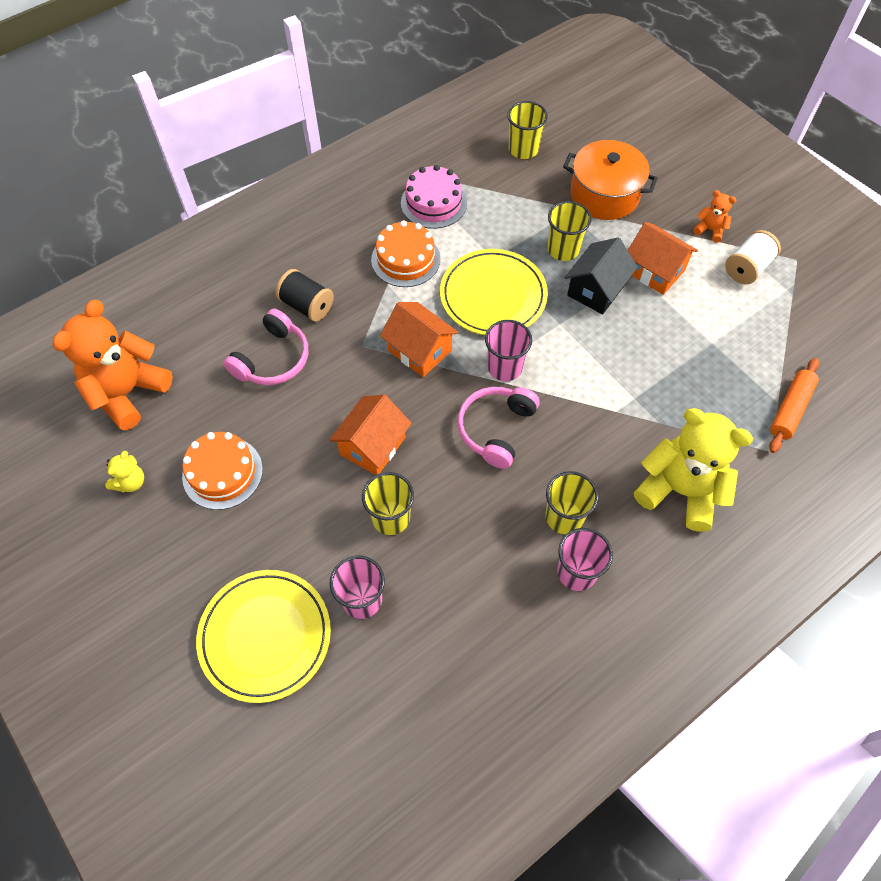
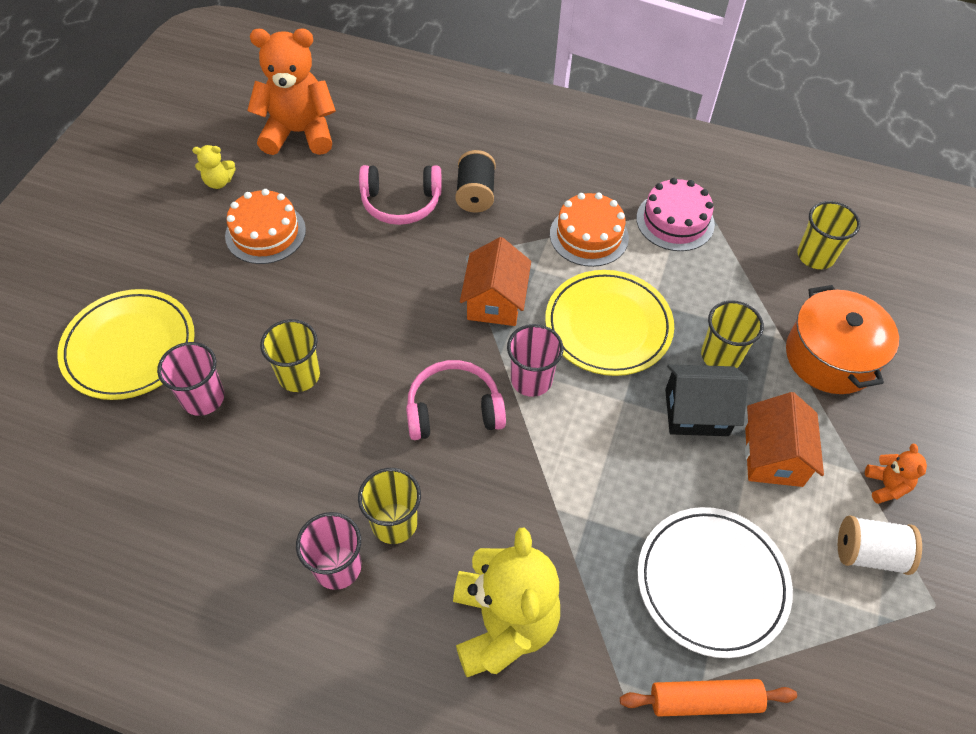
camera: 55 degrees right, 5 degrees down
(372, 446) = (364, 321): orange house -> none
(719, 358) = (712, 582): none -> white plate

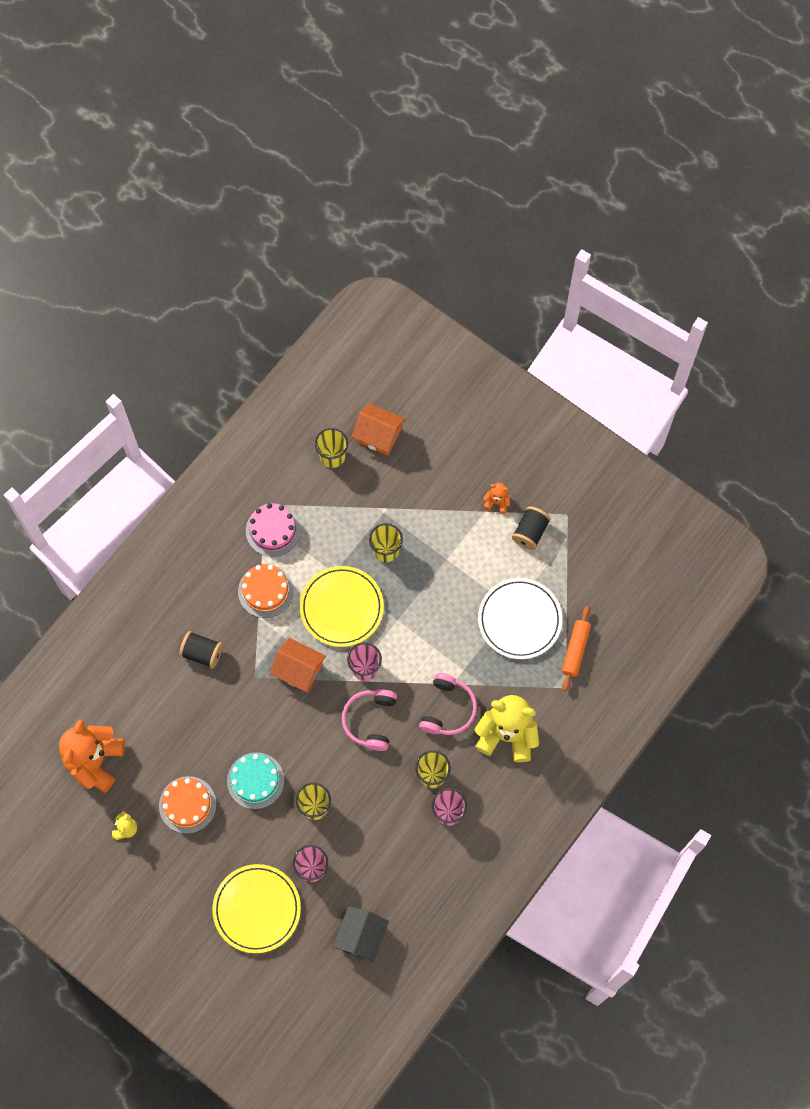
camera: 70 degrees left, 15 degrees up
(319, 295) = (255, 780): none -> turquoise cake
(401, 203) = (192, 706): pink headphones -> pink headphones (448, 709)
(696, 412) = (419, 582): black house -> black house (361, 936)
(773, 456) = (460, 553): orange house -> orange house (378, 435)
(830, 357) = (408, 487): orange pot -> none
(869, 553) = (530, 532): white spool -> black spool

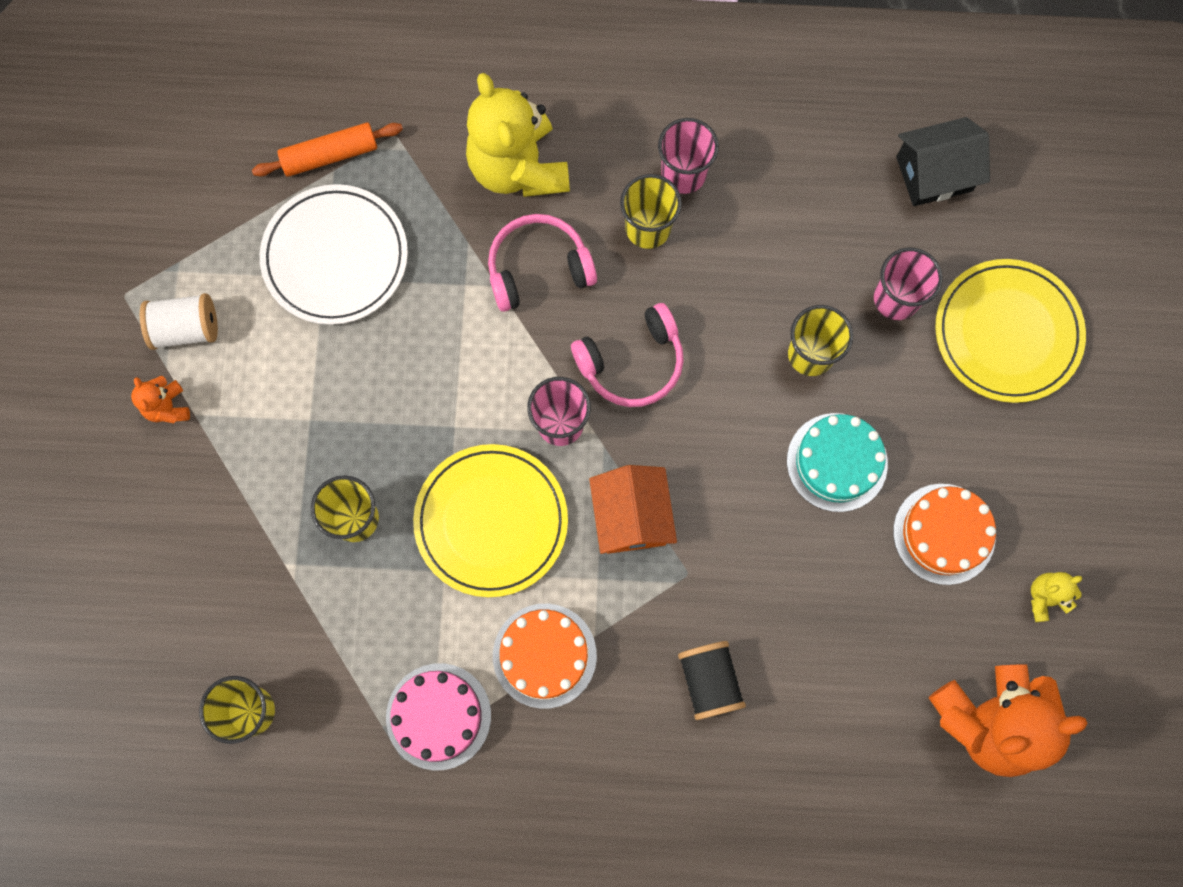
camera: 125 degrees left, 5 degrees up
(378, 435) = (167, 662): orange house -> none
(530, 532) = (186, 329): black spool -> white spool

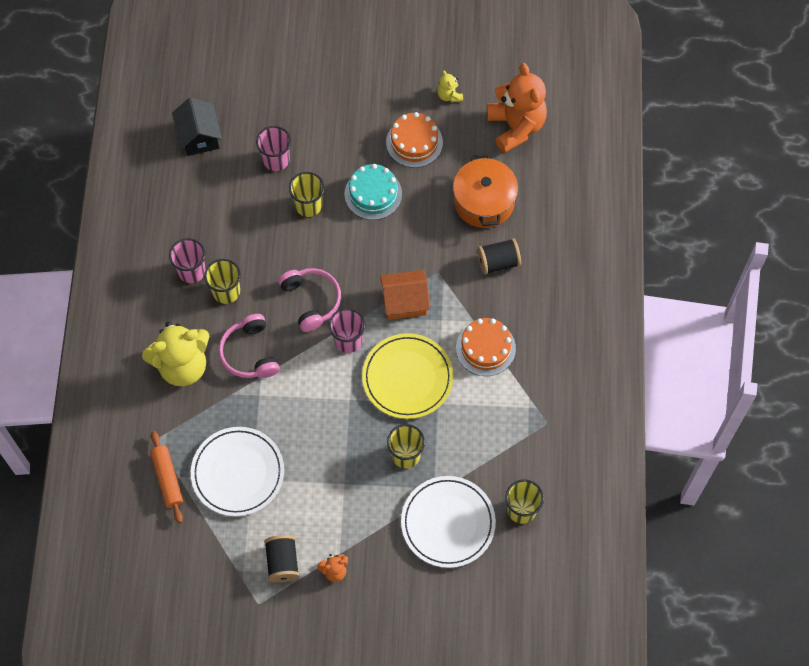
camera: 90 degrees left, 10 degrees down
(186, 329) = (282, 562): white spool -> black spool
(234, 587) = (448, 523): none -> white plate
(438, 716) = (521, 405): pink cake -> none
(829, 658) = (484, 202): none -> orange pot
(1007, 333) = (298, 105): yellow plate -> none

